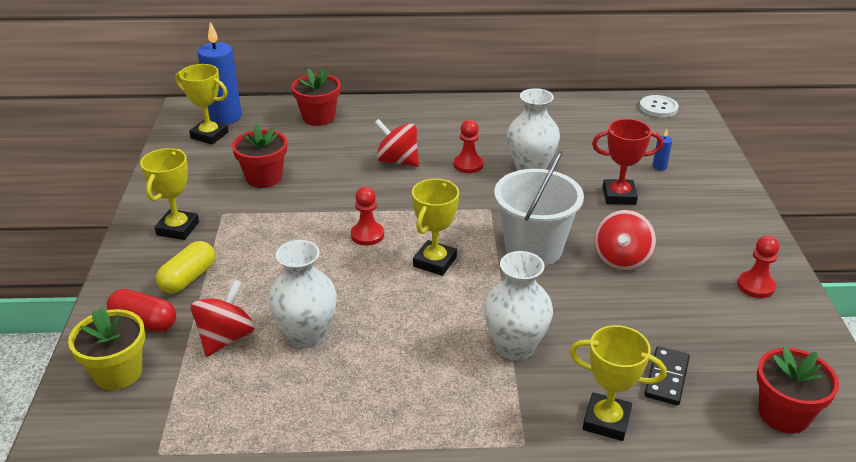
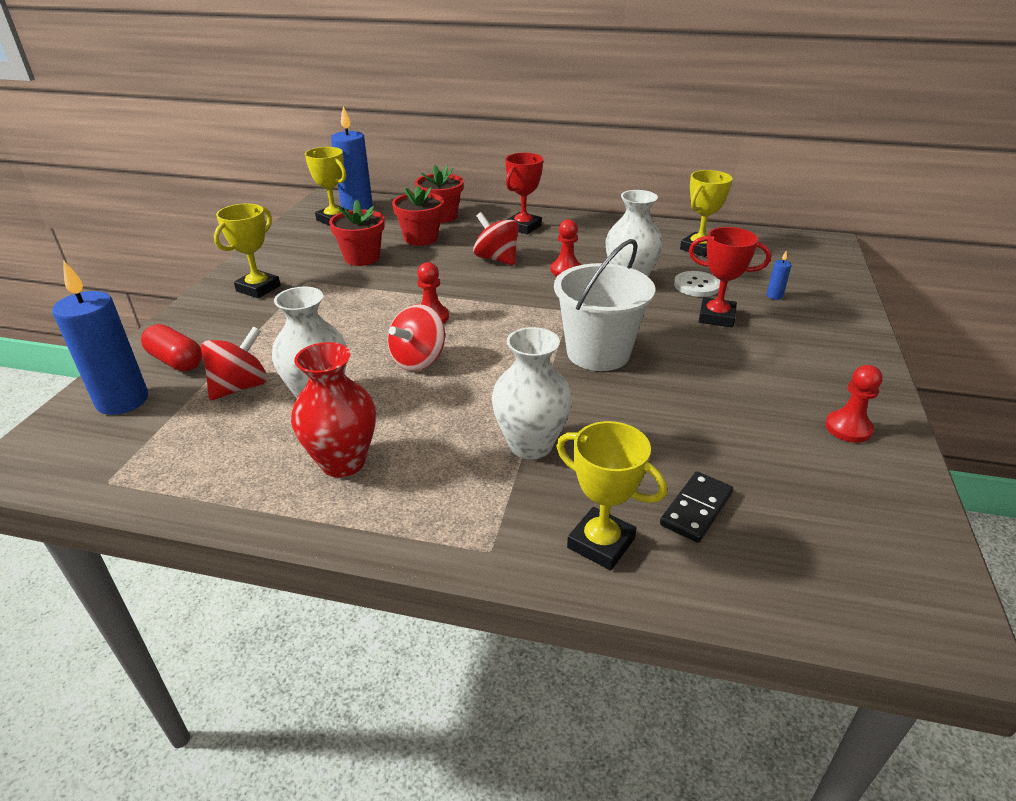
camera: 15 degrees right, 0 degrees up
(118, 372) = (122, 401): yellow flower pot -> blue candle
(188, 278) = (240, 330): yellow capsule -> none
(363, 393) = (343, 462): none -> red vase
(406, 120) = (523, 227): none -> red trophy
(435, 262) = (486, 350): yellow trophy -> yellow trophy (699, 248)
(621, 259) = (693, 377): red spinning top -> red spinning top (418, 360)
(658, 108) = (794, 244): white button -> white button (696, 285)
(783, 414) = (836, 580): red flower pot -> red flower pot (421, 238)

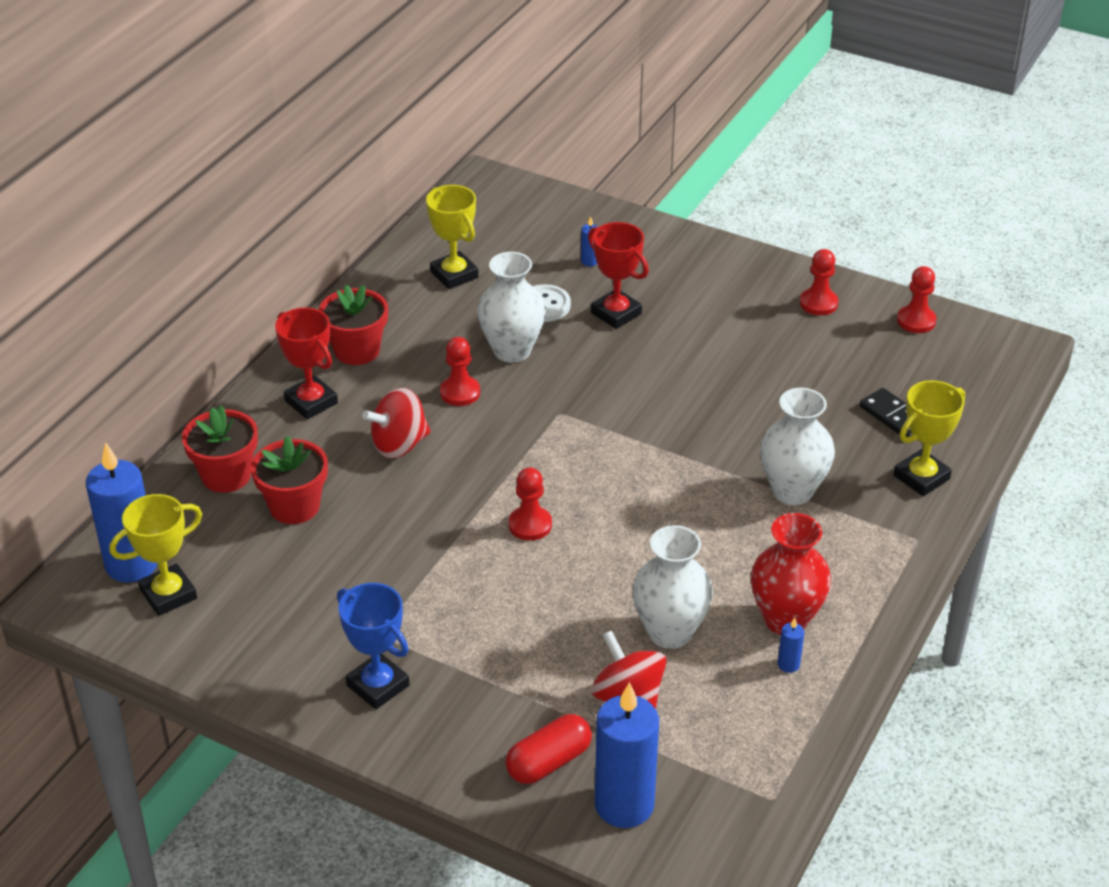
camera: 75 degrees left, 5 degrees up
(258, 288) = (378, 685): yellow trophy -> blue trophy
(281, 471) = (788, 664): none -> blue candle
(362, 258) = (330, 573): red flower pot -> red flower pot (357, 350)
(418, 360) = (622, 547): red spinning top -> none
(598, 353) = (655, 412): white bucket -> none
(716, 317) = (616, 313): red trophy -> red trophy turned 75 degrees counterclockwise
(894, 510) = (916, 321): none -> red pawn

